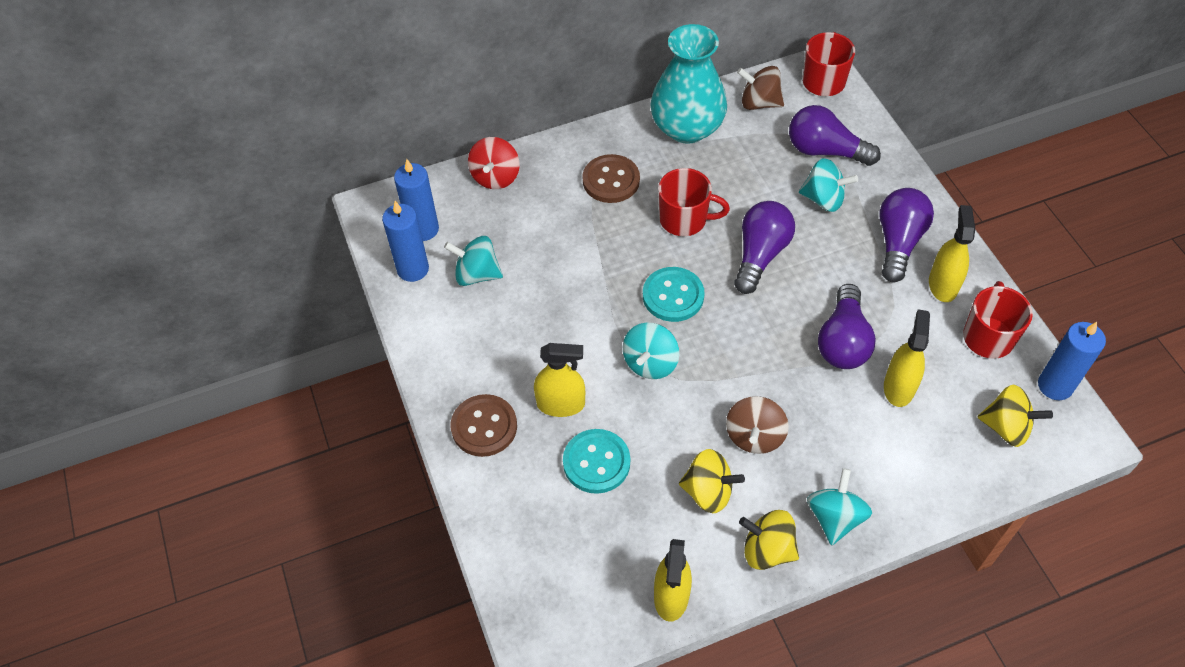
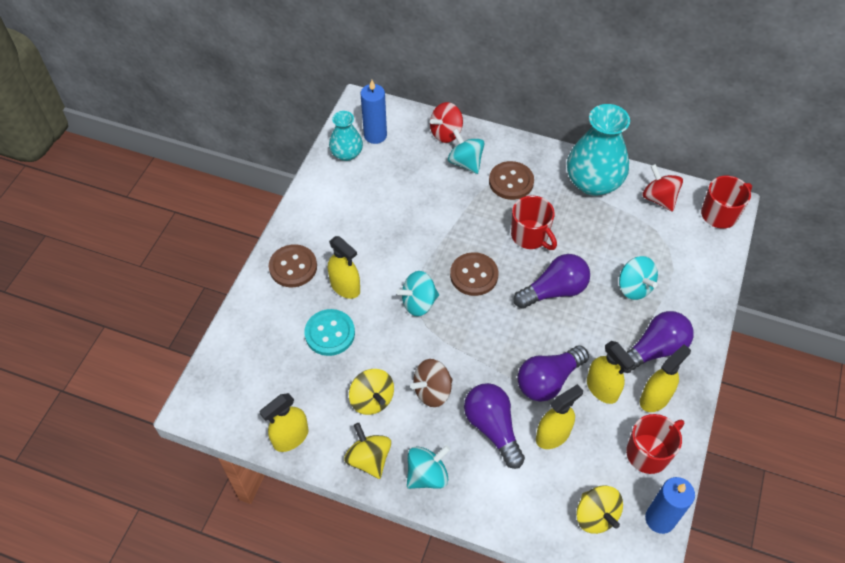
camera: 40 degrees right, 0 degrees up
(413, 269) = (346, 153): blue candle -> turquoise vase
(476, 274) = (377, 181): turquoise spinning top -> turquoise spinning top (465, 162)
(673, 296) = (474, 275): turquoise button -> brown button
(759, 103) = (659, 198): brown spinning top -> red spinning top
(825, 151) = (670, 258): purple light bulb -> purple light bulb (492, 428)
(893, 311) = (602, 389): none -> yellow spray bottle

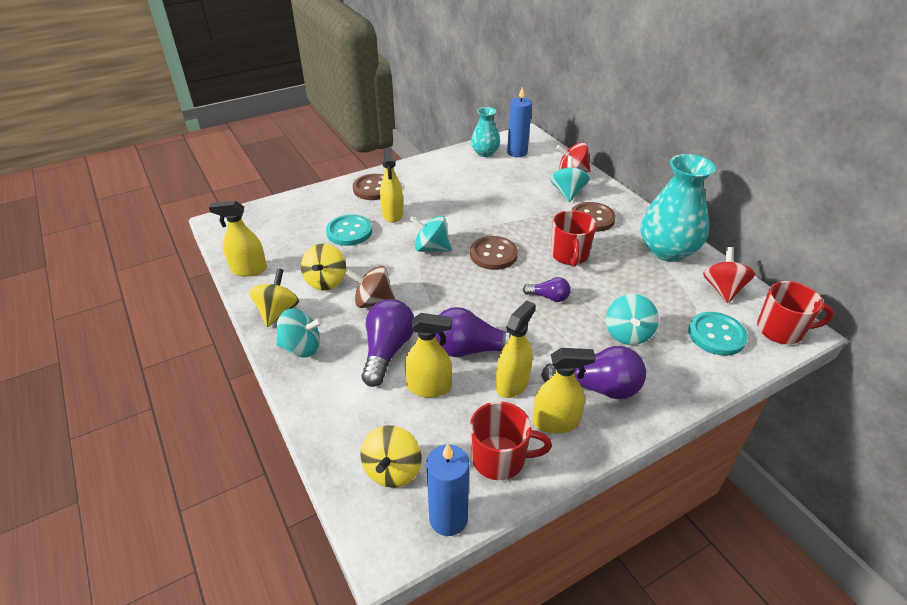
camera: 40 degrees right, 15 degrees down
(554, 291) = (548, 297): purple light bulb -> purple light bulb, size x0.55
(602, 389) = (512, 384): yellow spray bottle -> yellow spray bottle turned 150 degrees counterclockwise
(687, 247) = (716, 335): none -> turquoise button

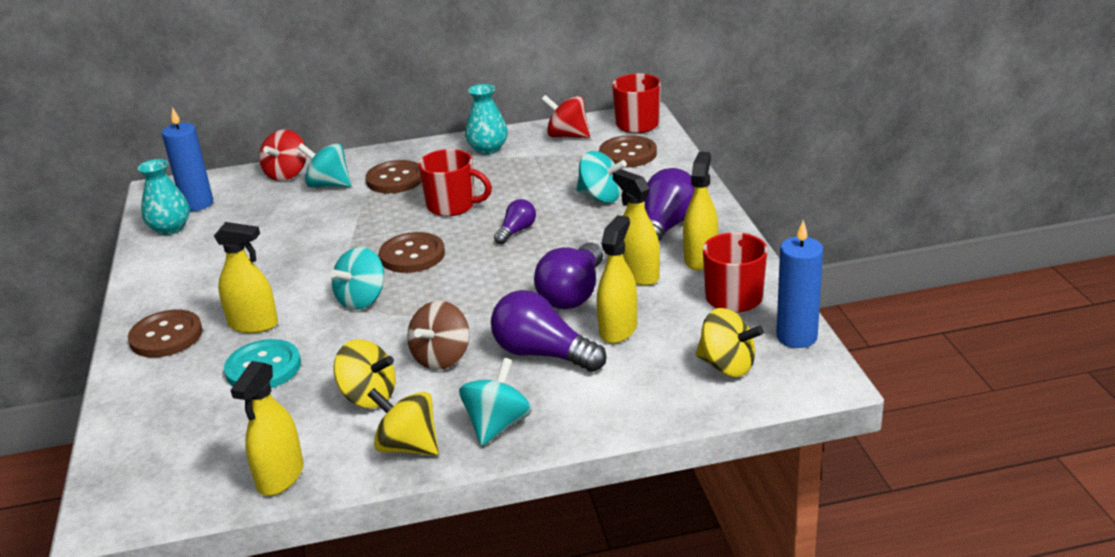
camera: 70 degrees left, 10 degrees down
(667, 250) = (488, 149): turquoise vase -> turquoise vase, size x0.57
(716, 335) = (628, 154): turquoise button -> brown button

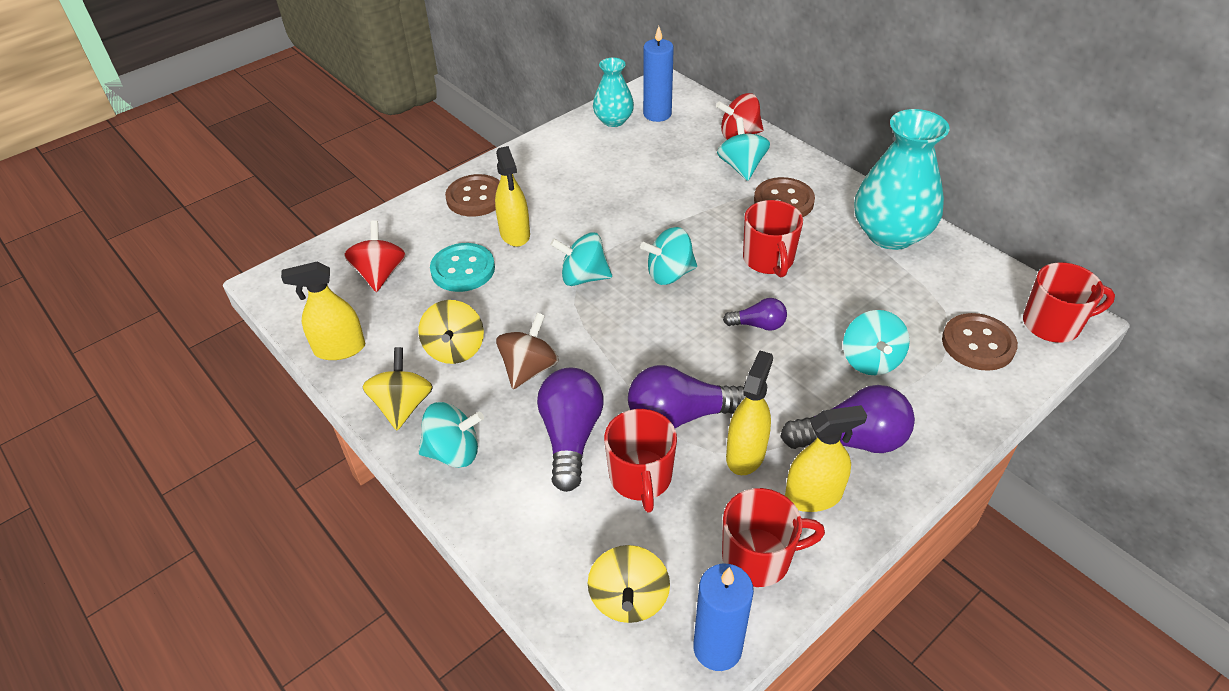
camera: 60 degrees right, 15 degrees up
(412, 255) = (669, 274): brown button -> turquoise spinning top
(441, 358) = (529, 369): brown spinning top -> brown spinning top turned 120 degrees clockwise
(488, 149) = (890, 234): turquoise vase -> turquoise vase, size x1.77
(567, 136) = (971, 279): red spinning top -> red spinning top (380, 274)
(618, 329) = (641, 478): yellow spray bottle -> red mug

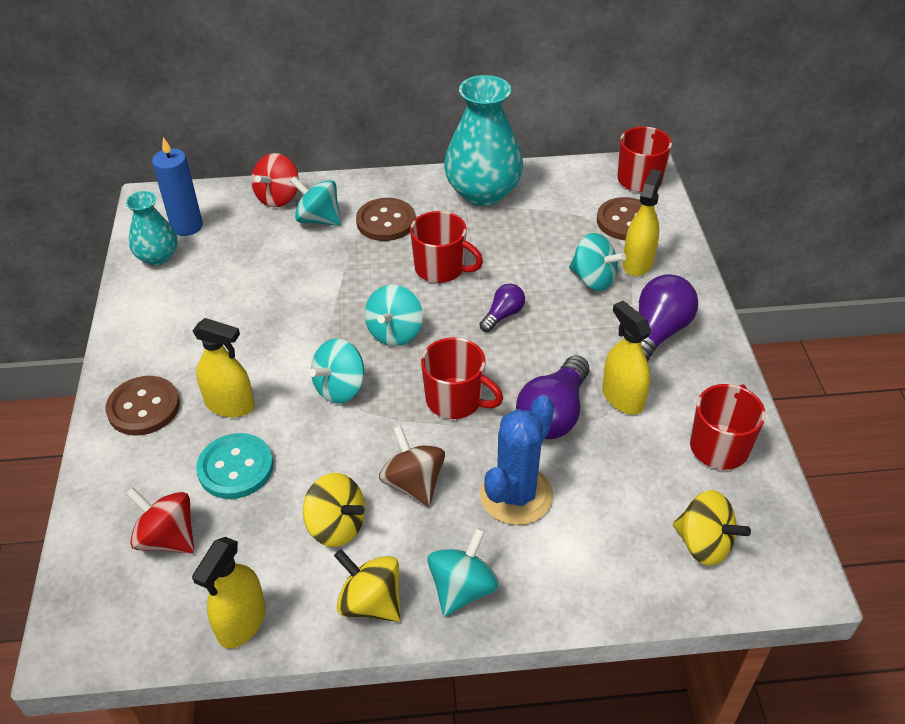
camera: 55 degrees left, 0 degrees up
(571, 437) = (516, 495): purple light bulb -> blue cactus
(641, 478) = (595, 473): red mug -> red mug (456, 400)
(717, 648) = (779, 514): blue candle -> none
(813, 496) = (689, 384): yellow spray bottle -> yellow spray bottle (637, 263)

